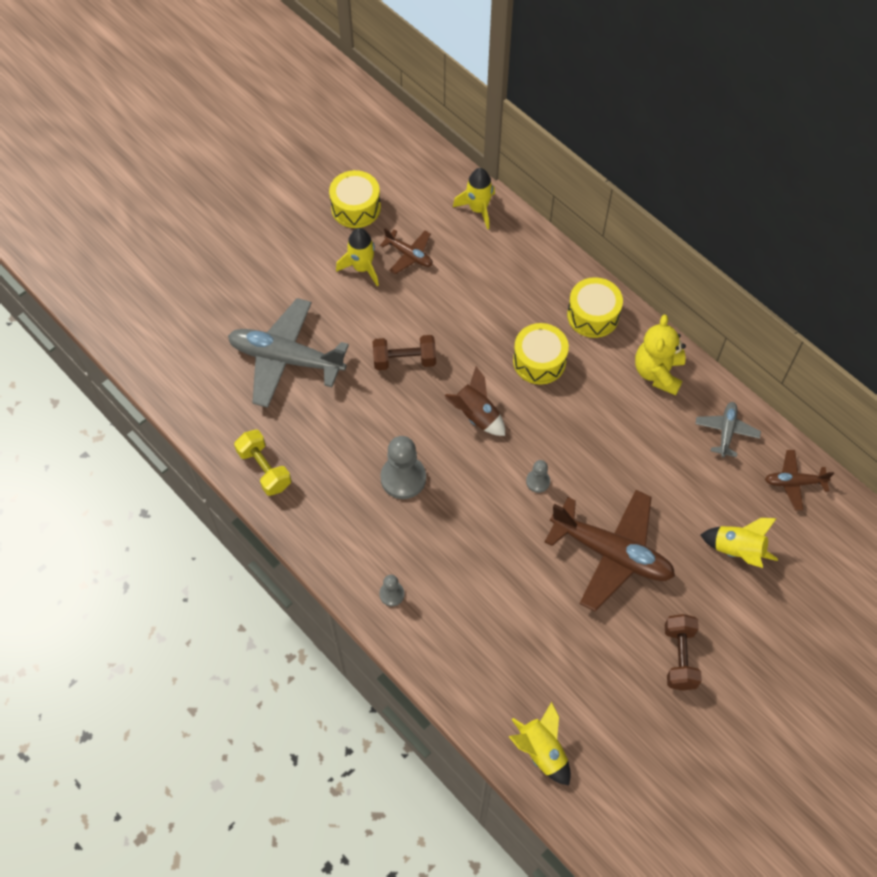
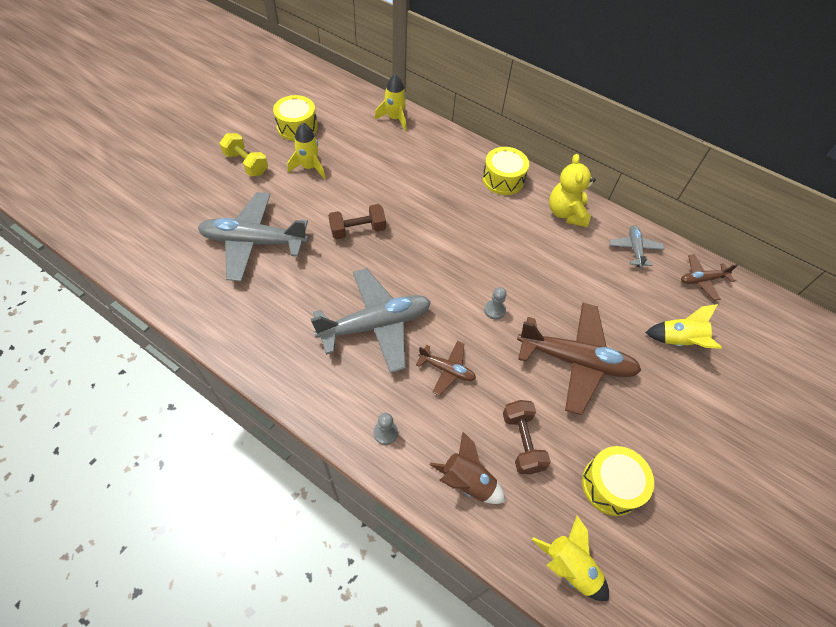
camera: 15 degrees left, 5 degrees down
(264, 469) = (245, 336): yellow dumbbell -> yellow dumbbell (246, 164)
(403, 478) = (375, 325): grey pawn -> grey plane
(409, 255) = (346, 154): brown plane -> brown plane (447, 369)
(476, 415) = (428, 264): brown rocket -> brown rocket (467, 481)
(539, 361) = (470, 217): yellow drum -> yellow drum (611, 485)
(679, 657) = (665, 444): brown dumbbell -> brown dumbbell (522, 442)

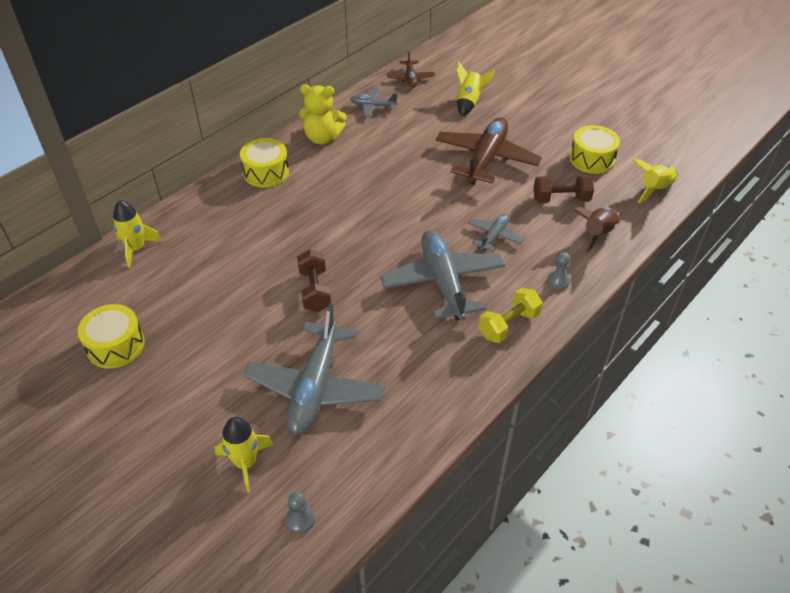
camera: 80 degrees left, 10 degrees down
(246, 164) = (172, 401): yellow dumbbell -> yellow dumbbell (508, 325)
(309, 167) = (199, 333): yellow rocket -> yellow rocket (246, 463)
(447, 369) = (494, 236): brown plane -> grey plane
(494, 310) = (431, 199): grey pawn -> grey pawn (300, 519)

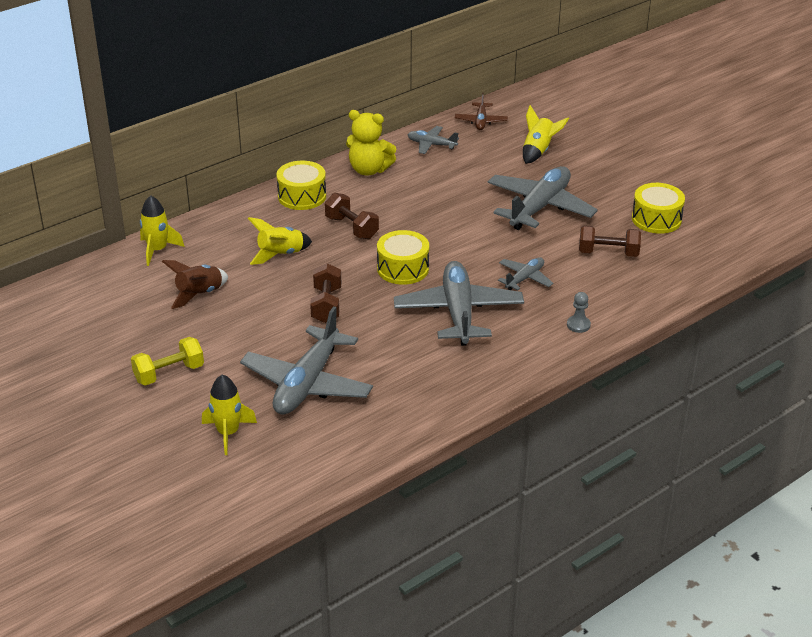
camera: 10 degrees right, 10 degrees down
(116, 346) = (124, 328): yellow drum -> yellow drum (403, 269)
(300, 519) = (269, 480): grey pawn -> none
(320, 201) = (351, 228): none -> brown dumbbell
(486, 159) = (539, 207): brown plane -> grey plane
(508, 325) = (514, 356): yellow dumbbell -> yellow dumbbell (169, 373)
(597, 234) = (635, 288): brown rocket -> brown rocket (199, 294)
(654, 189) = (715, 254): yellow rocket -> yellow rocket (280, 254)

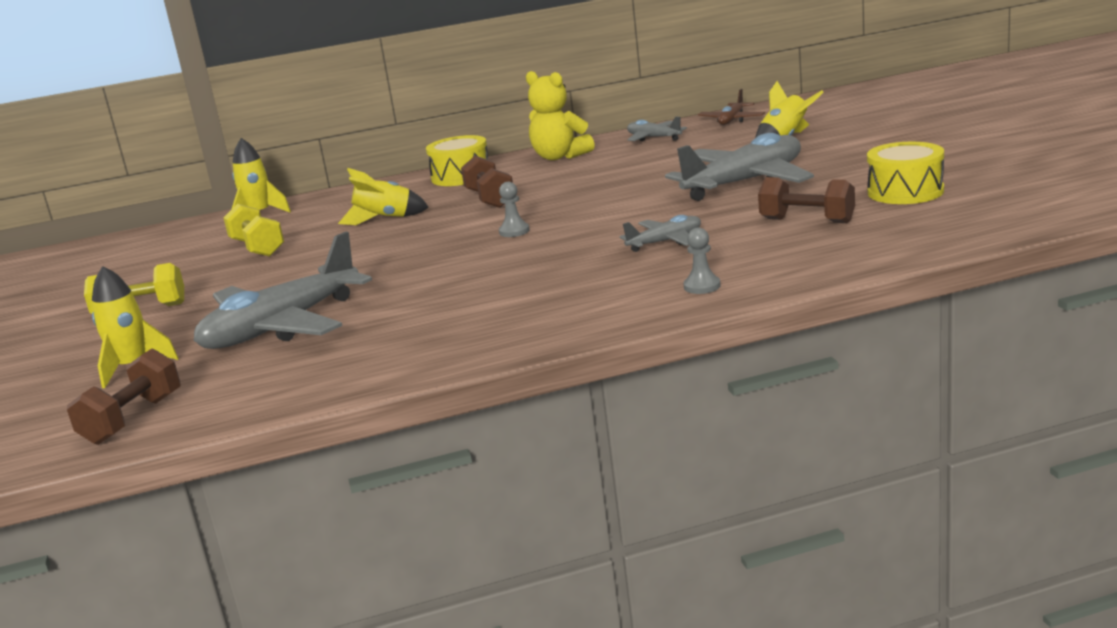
camera: 25 degrees right, 15 degrees down
(199, 294) = (257, 248): brown rocket -> yellow dumbbell
(326, 305) = (387, 260): brown dumbbell -> brown dumbbell (133, 419)
(403, 269) = (514, 231): yellow drum -> grey pawn
(458, 312) = (544, 270): grey plane -> none

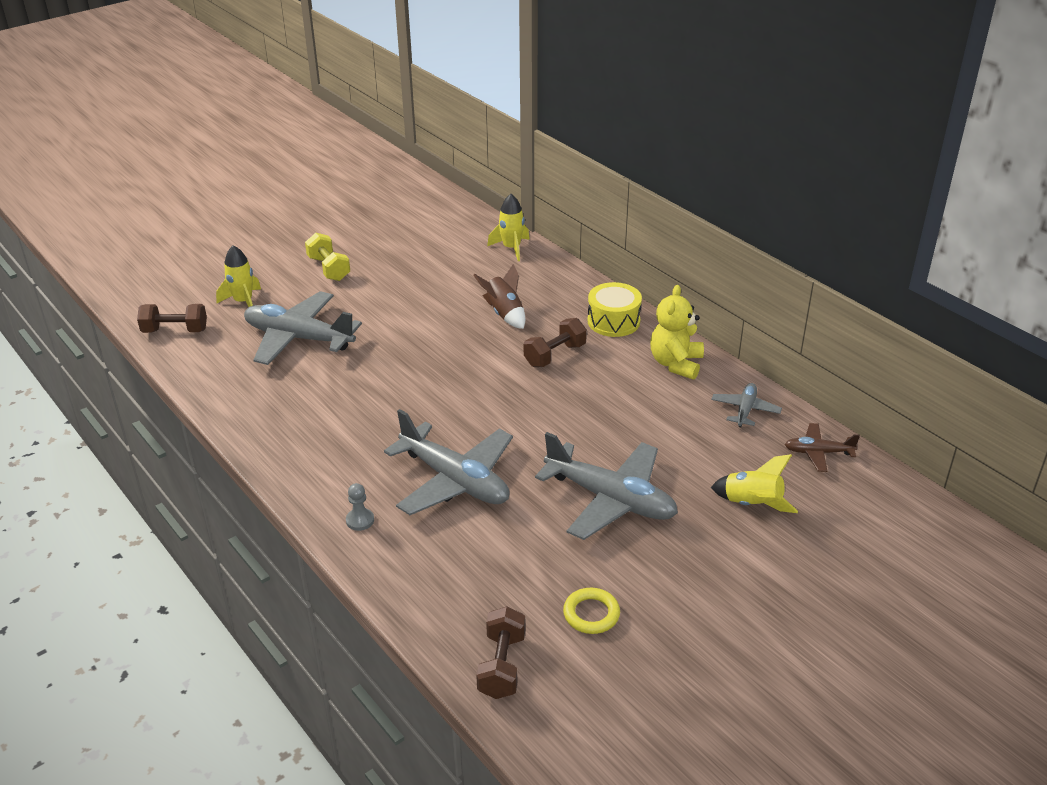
camera: 65 degrees right, 15 degrees up
(257, 248) = (441, 274): yellow dumbbell -> none
(384, 219) = (504, 314): yellow rocket -> brown rocket
(514, 231) = (477, 390): grey pawn -> none
(665, 242) = (455, 480): grey plane -> grey plane, size x2.01
(807, 221) = (507, 557): brown dumbbell -> brown dumbbell (502, 666)
(905, 192) = (591, 614): yellow drum -> yellow ring

